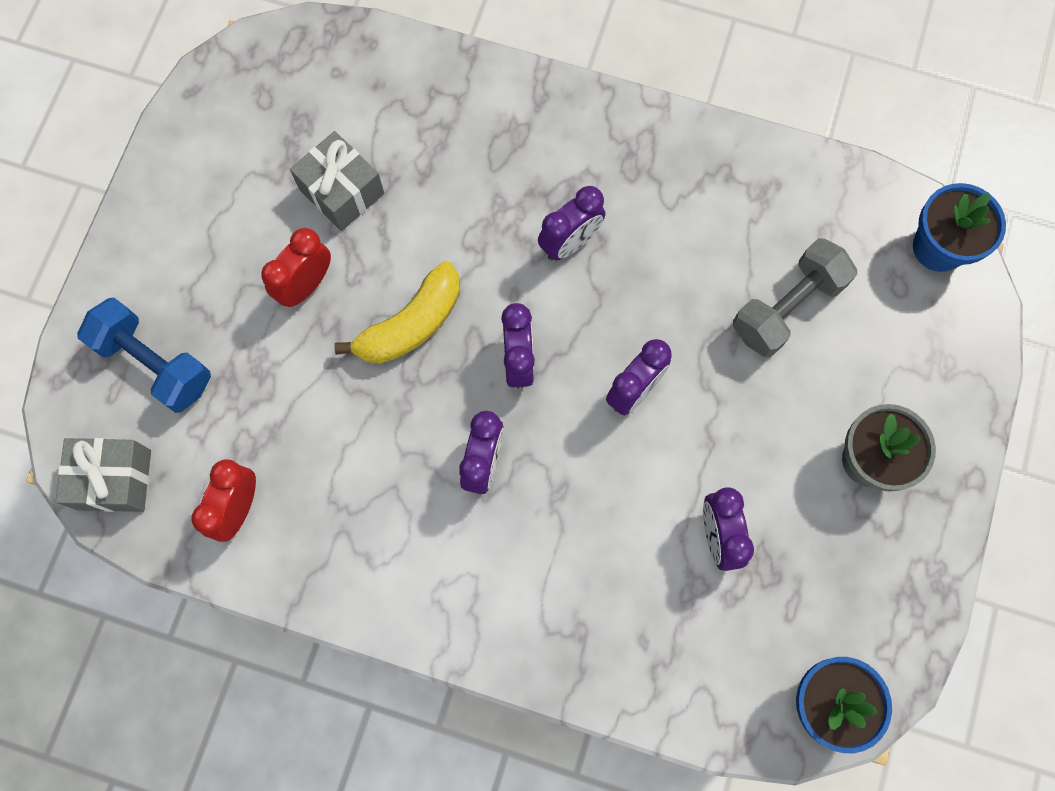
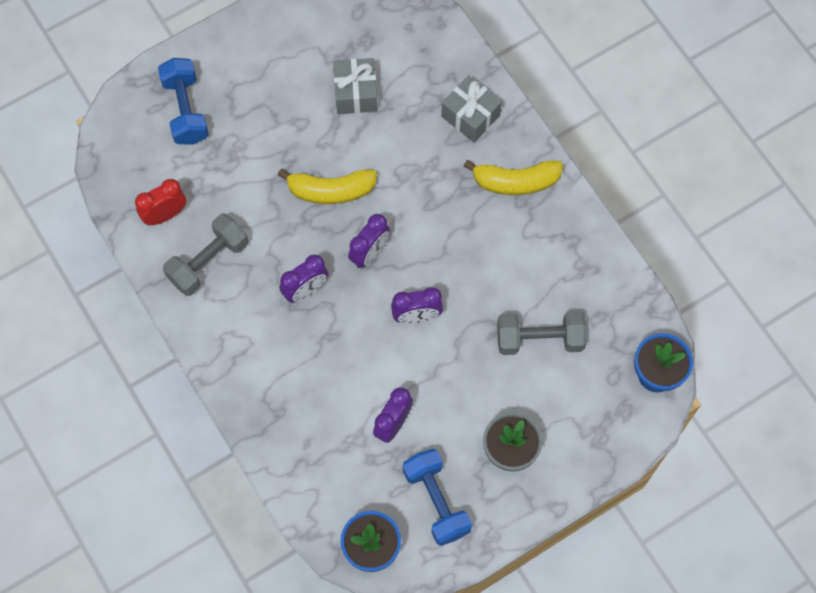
camera: 40 degrees right, 5 degrees down
(114, 479) = (118, 153): grey gift -> grey gift (470, 116)
(306, 285) = (295, 128): red clock -> none
(340, 522) = (208, 261): none -> grey dumbbell
(570, 243) = (452, 213): purple clock -> none
(606, 155) = (515, 181): none -> yellow banana
(843, 584) = (436, 501): none -> blue dumbbell

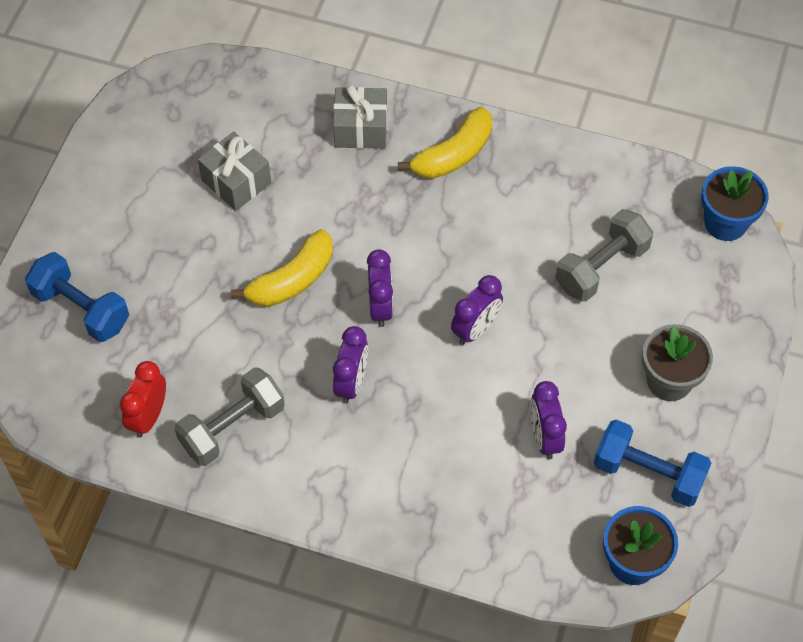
camera: 40 degrees left, 10 degrees down
(208, 261) = (232, 427): grey dumbbell -> grey dumbbell turned 45 degrees clockwise

